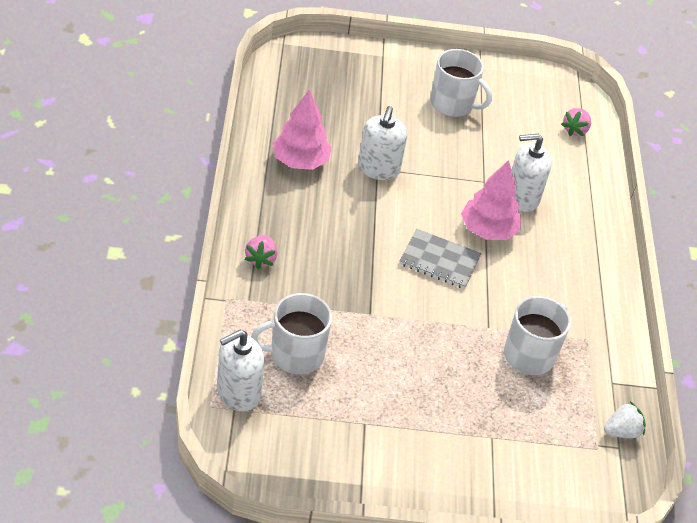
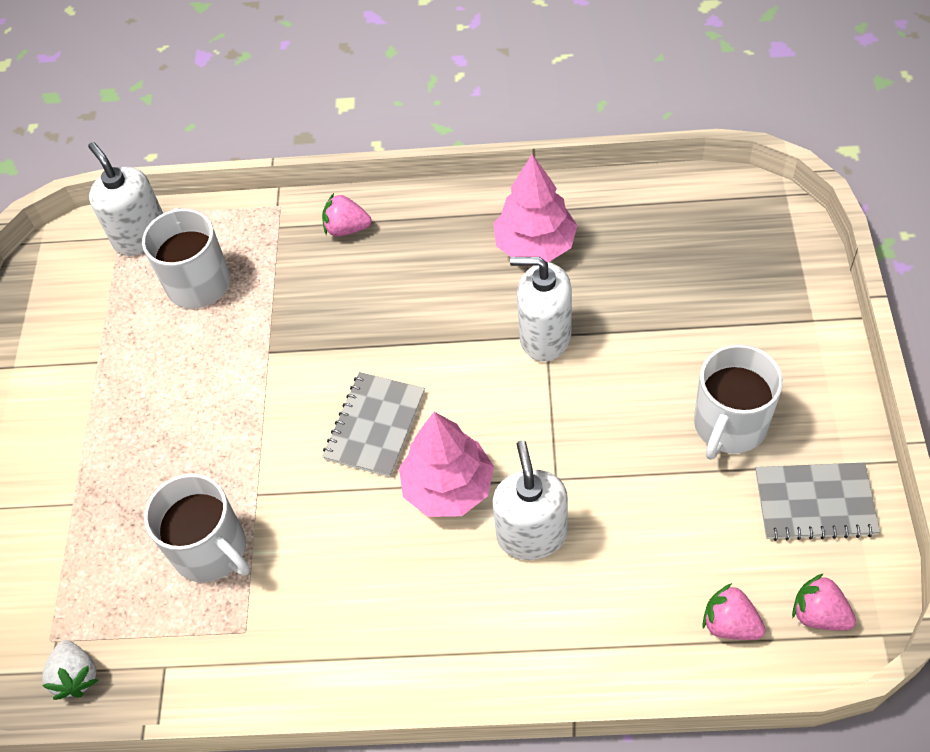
camera: 100 degrees right, 10 degrees up
(504, 84) = (815, 503): none -> grey notebook
(568, 98) = (819, 614): none -> pink strawberry

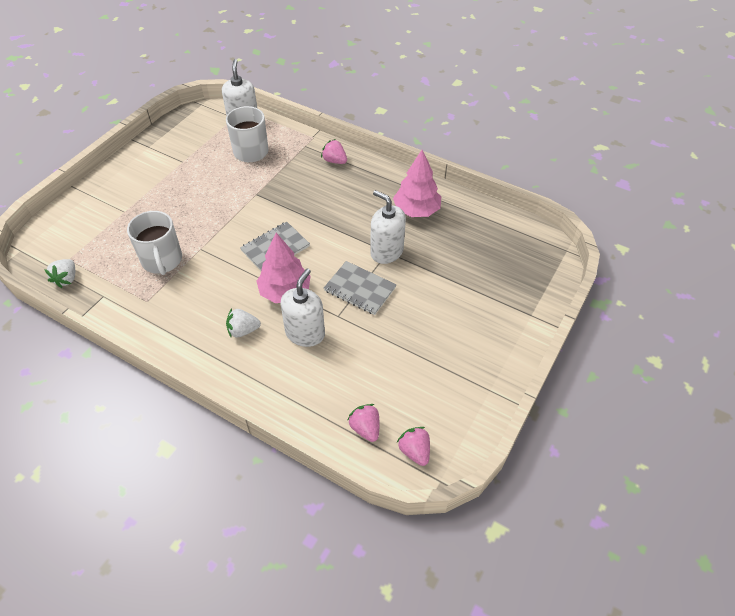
camera: 25 degrees right, 5 degrees down
(437, 586) = (243, 330): none -> white strawberry
(729, 425) = (444, 339): white mug -> none
(815, 503) = (457, 399): grey notebook -> grey notebook (359, 289)

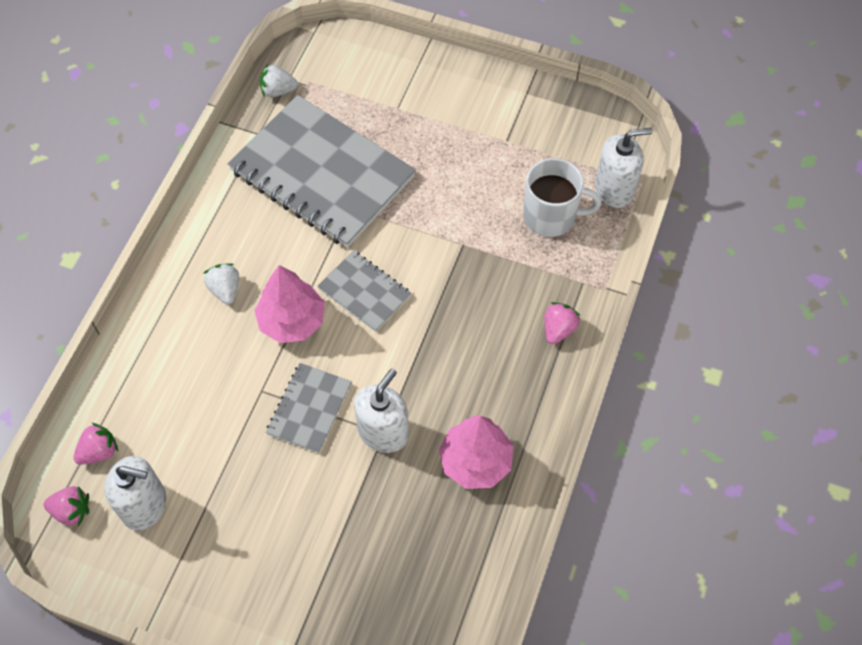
camera: 80 degrees right, 10 degrees up
(162, 260) = (322, 174): white mug -> grey notebook
(305, 333) = (228, 358): white soap dispenser -> white soap dispenser (144, 505)
(414, 451) = (72, 511): pink strawberry -> pink strawberry turned 45 degrees clockwise

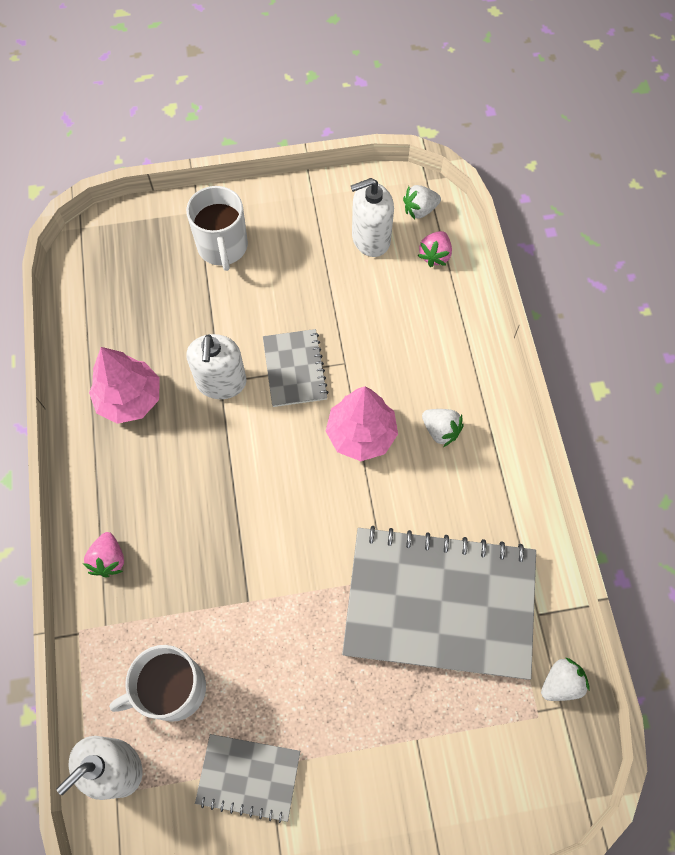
camera: 150 degrees right, 5 degrees up
(72, 511) = (420, 210): pink strawberry -> white strawberry
(296, 581) = (223, 247): none -> white mug
(364, 292) = (314, 497): grey notebook -> grey notebook (248, 777)

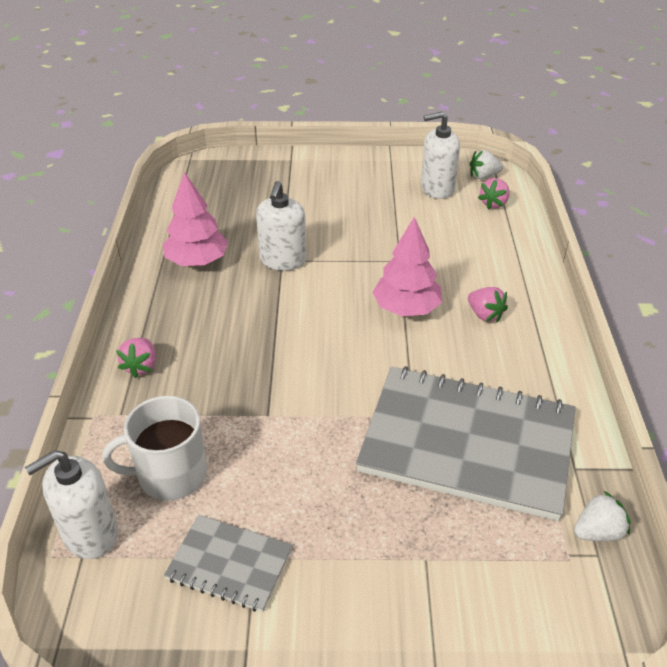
camera: 10 degrees right, 25 degrees down
(223, 247) = (306, 181): white mug -> none
(295, 369) = (352, 259): grey notebook -> none
(440, 431) = (485, 315): white strawberry -> pink strawberry

